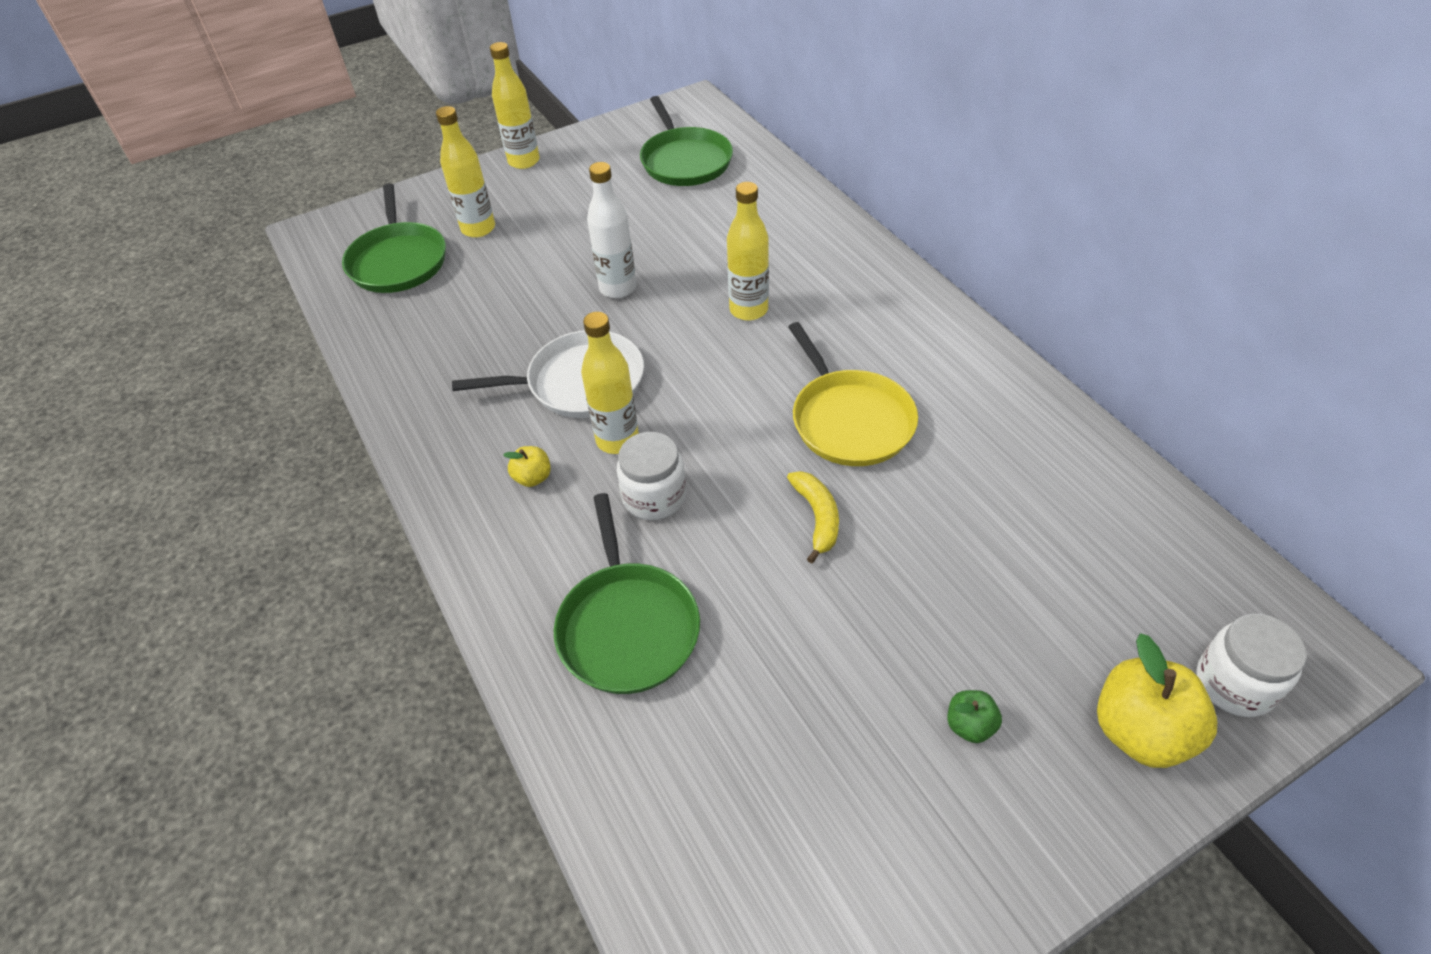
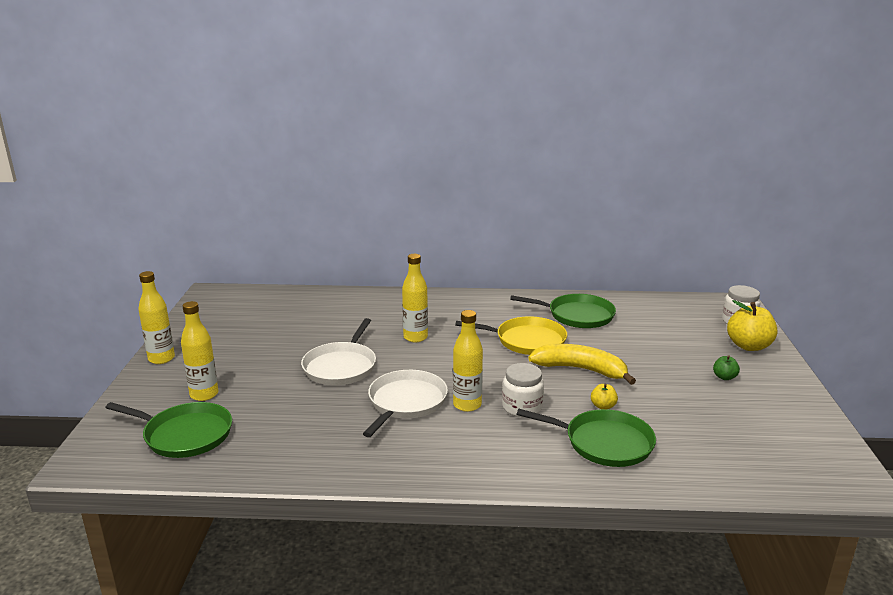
camera: 60 degrees left, 25 degrees down
(533, 478) = (465, 440): yellow apple -> yellow apple (603, 406)
(618, 288) = (341, 366): white bottle -> white pan
(685, 161) = (260, 312): green pan -> green pan (577, 315)
(817, 517) = (580, 369): yellow banana -> yellow banana, size x1.73

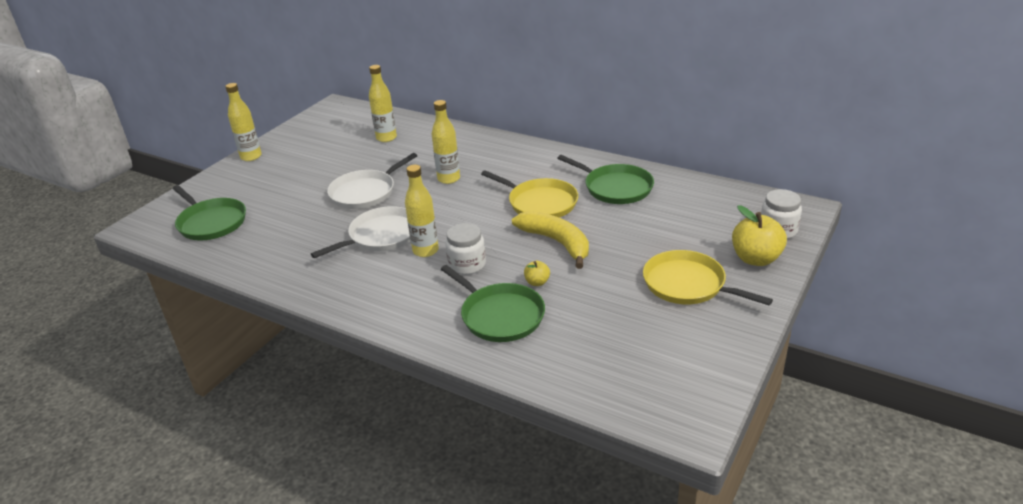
camera: 30 degrees right, 10 degrees up
(204, 394) = (251, 193): yellow bottle -> yellow bottle (386, 138)
(724, 377) = (688, 285): green apple -> yellow pan

